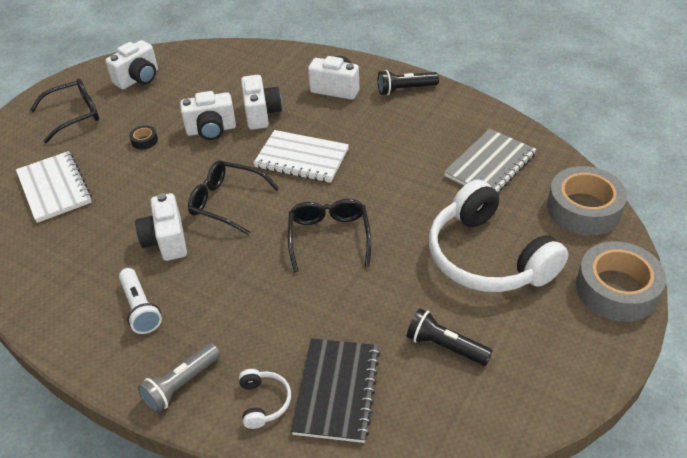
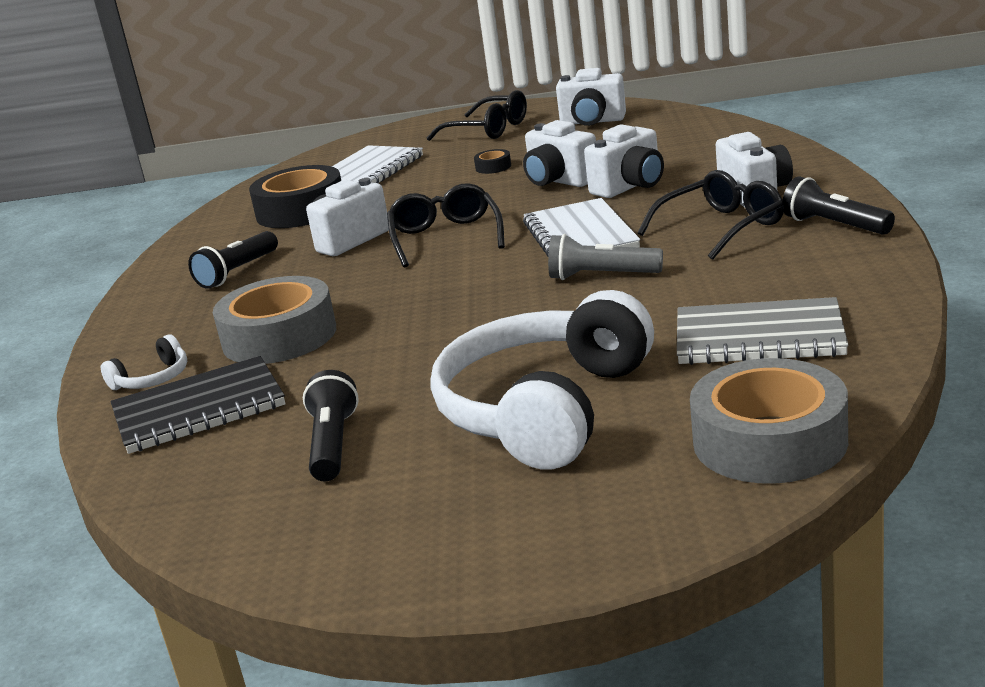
camera: 60 degrees right, 20 degrees down
(74, 242) = (301, 210): none -> black tape
(140, 308) = (237, 272): white flashlight -> black flashlight
(181, 384) = (147, 332): grey flashlight -> grey flashlight (601, 276)
(329, 237) = (455, 305): black glasses -> black glasses (721, 227)
(616, 289) = (602, 535): grey tape -> grey tape (279, 336)

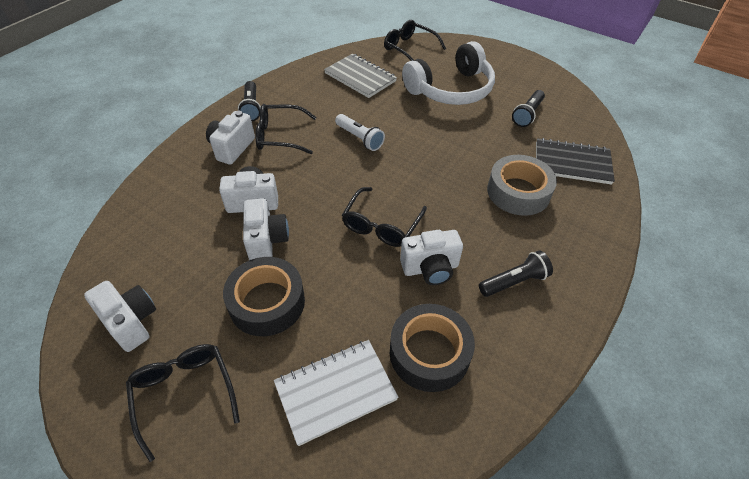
camera: 150 degrees left, 25 degrees up
(153, 379) = (590, 199): white headphones -> none
(493, 167) = (267, 302): black tape -> black tape, size x2.43
(580, 236) = (330, 174): white notebook -> none
(601, 276) = (359, 138): grey flashlight -> white flashlight
(769, 441) = (409, 48): grey tape -> black glasses

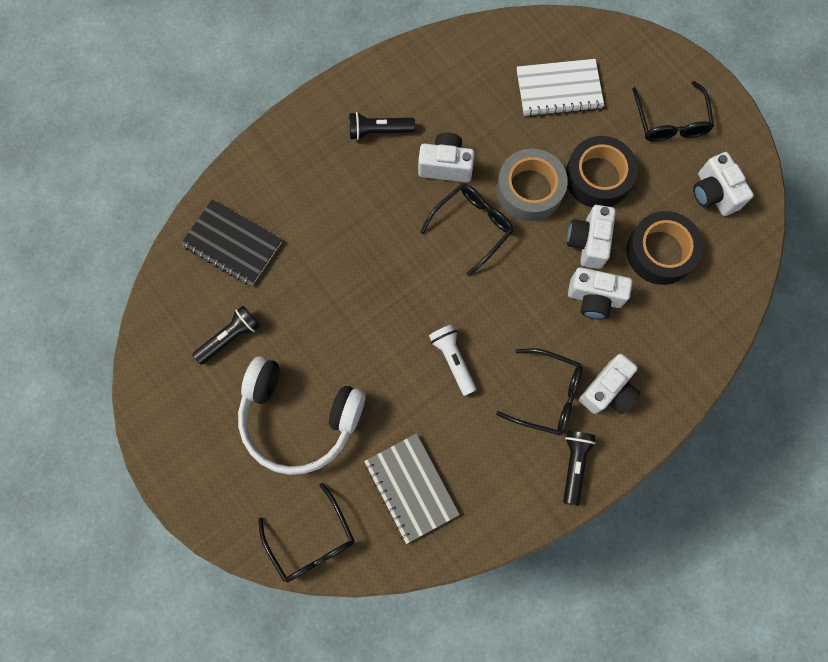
camera: 160 degrees left, 25 degrees up
(429, 353) = (478, 95): black tape -> black tape (660, 252)
(451, 89) = (299, 419): white headphones -> white headphones turned 150 degrees counterclockwise
(518, 192) = (315, 224): grey tape -> grey tape (529, 190)

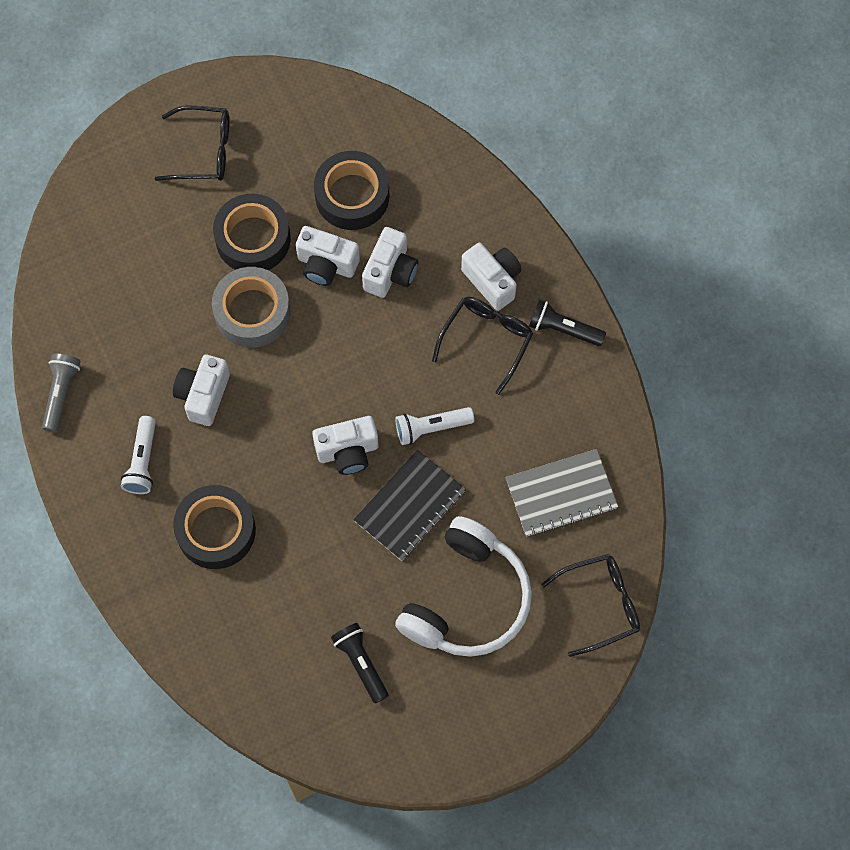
camera: 80 degrees left, 5 degrees down
(232, 244) = (248, 647): black notebook -> black notebook (409, 506)
(328, 199) = (216, 530): none -> black tape
(379, 131) = (142, 461): black flashlight -> white flashlight
(425, 58) = (61, 394): none -> grey flashlight
(472, 226) = (283, 380): black glasses -> none
(559, 89) = (137, 256): white notebook -> none
(713, 193) = (297, 128): white camera -> white camera (348, 451)

